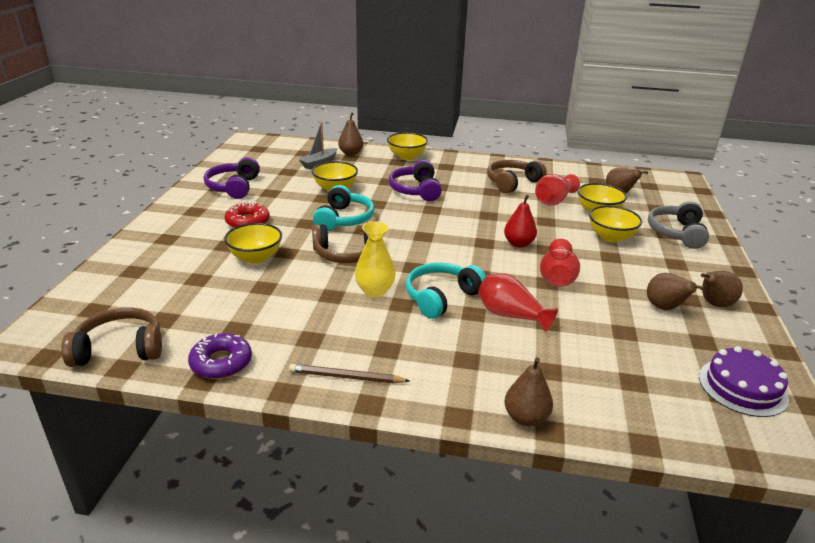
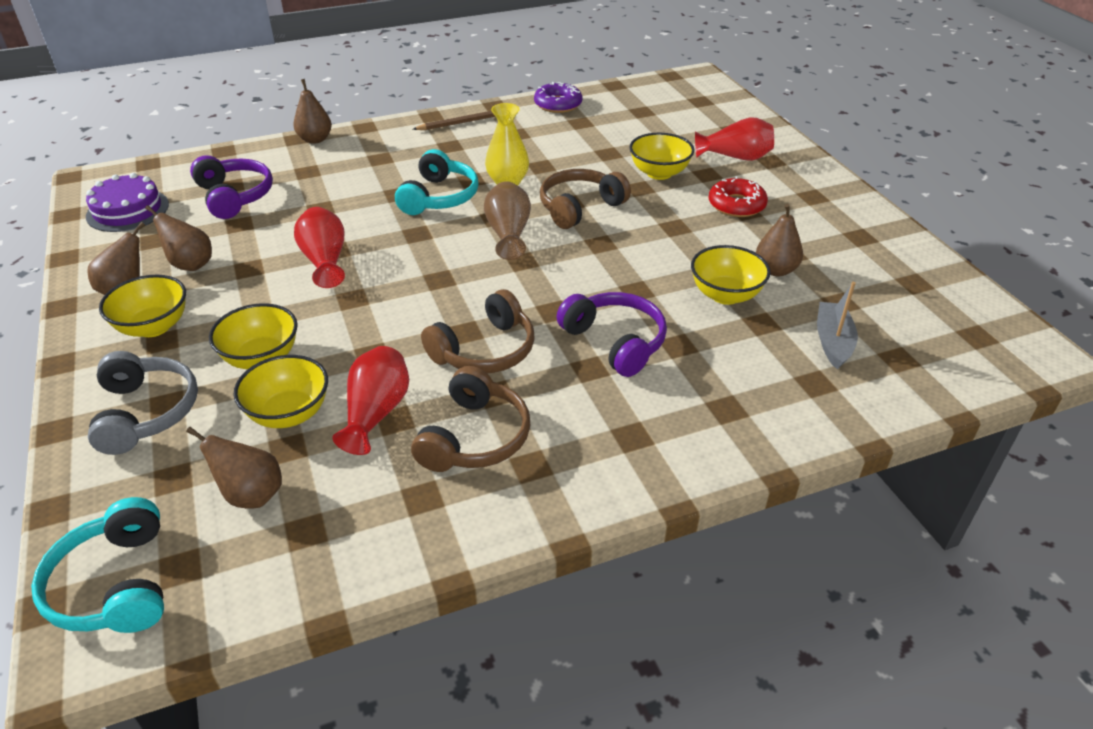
camera: 150 degrees right, 10 degrees up
(120, 349) = (636, 91): brown headphones -> brown headphones (485, 350)
(233, 187) = (846, 244): purple headphones -> purple headphones (235, 196)
(344, 219) = (642, 248): turquoise headphones -> turquoise headphones (114, 585)
(351, 153) = (831, 395): brown pear -> brown pear (775, 270)
(407, 156) = (731, 435): yellow bowl -> yellow bowl (154, 327)
(415, 253) = (508, 234): none -> brown vase
(511, 315) = (360, 203): red vase -> red vase (735, 157)
(518, 244) = (393, 294): red pear -> none

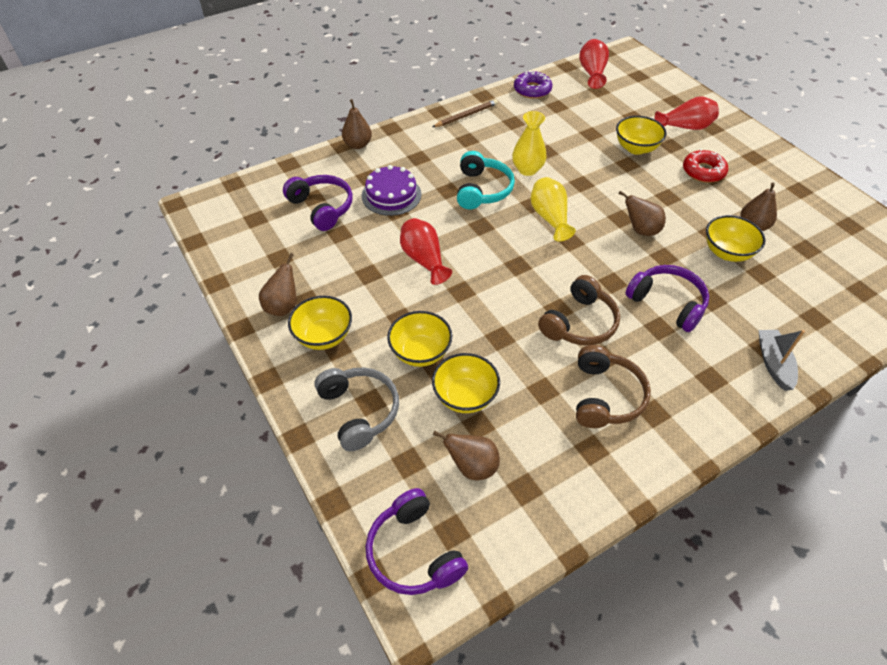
camera: 10 degrees left, 10 degrees up
(114, 585) = (413, 552): turquoise headphones -> purple headphones
(128, 210) = (242, 231): purple cake -> purple cake (391, 195)
(190, 264) = (321, 276): brown pear -> brown pear (641, 230)
(376, 413) = (527, 386): red vase -> red vase (592, 73)
(508, 234) = (550, 218): brown vase -> yellow vase
(579, 207) = (591, 187): brown headphones -> none
(832, 342) = (814, 282): grey boat -> grey boat (773, 364)

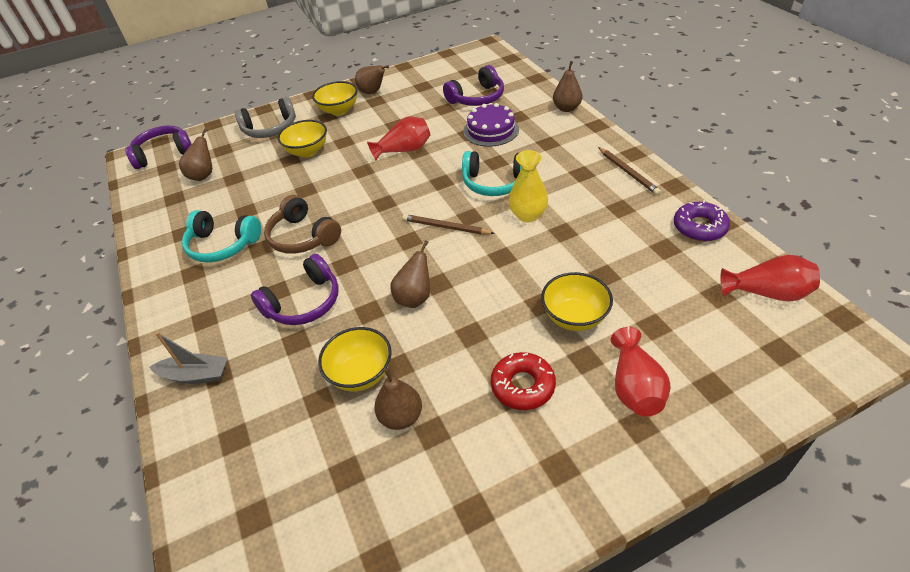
camera: 100 degrees right, 5 degrees down
(465, 396) = (259, 172): yellow bowl -> none
(550, 218) = (446, 227): yellow vase -> brown pencil
(606, 396) = (222, 245): brown headphones -> turquoise headphones

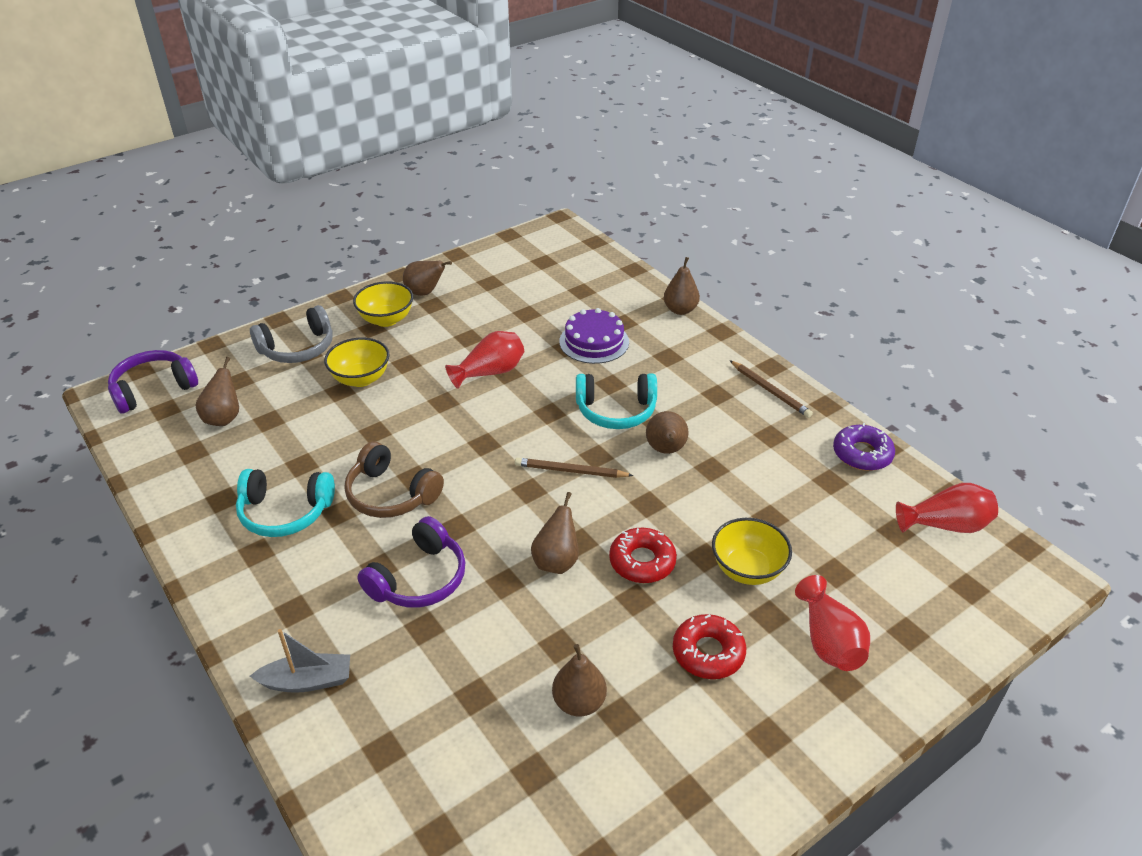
camera: 15 degrees left, 5 degrees down
(361, 374) = (517, 658): yellow bowl -> none
(477, 98) = (565, 298): purple headphones -> none
(485, 303) = (642, 561): none -> red donut
(528, 215) = (666, 450): yellow vase -> brown pear

